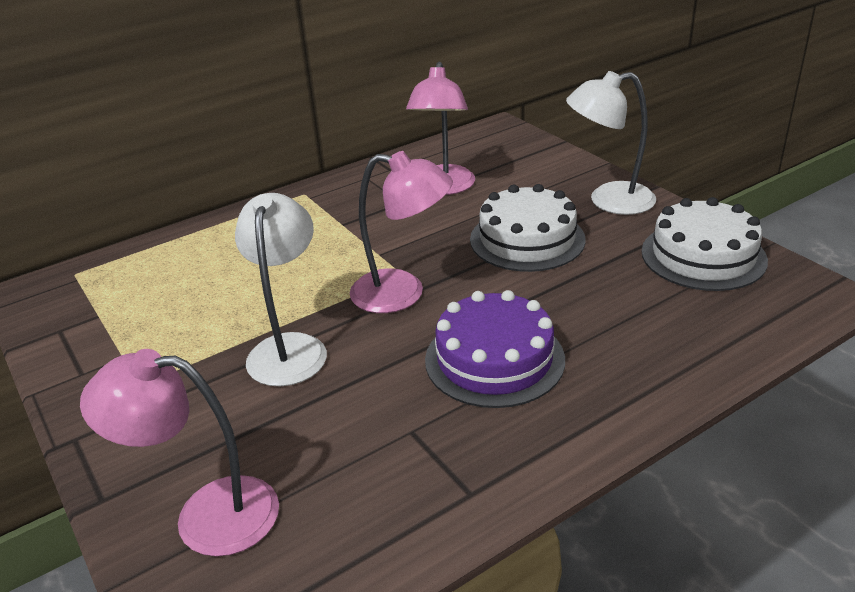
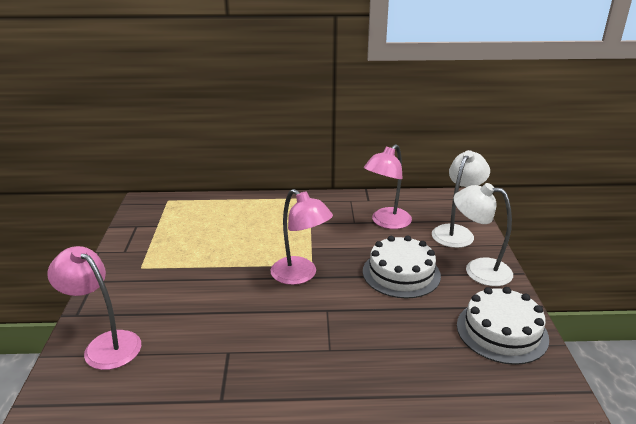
camera: 30 degrees right, 5 degrees down
(289, 348) = (218, 280): white lamp -> white lamp (456, 232)
(494, 359) = (308, 335): purple cake -> none

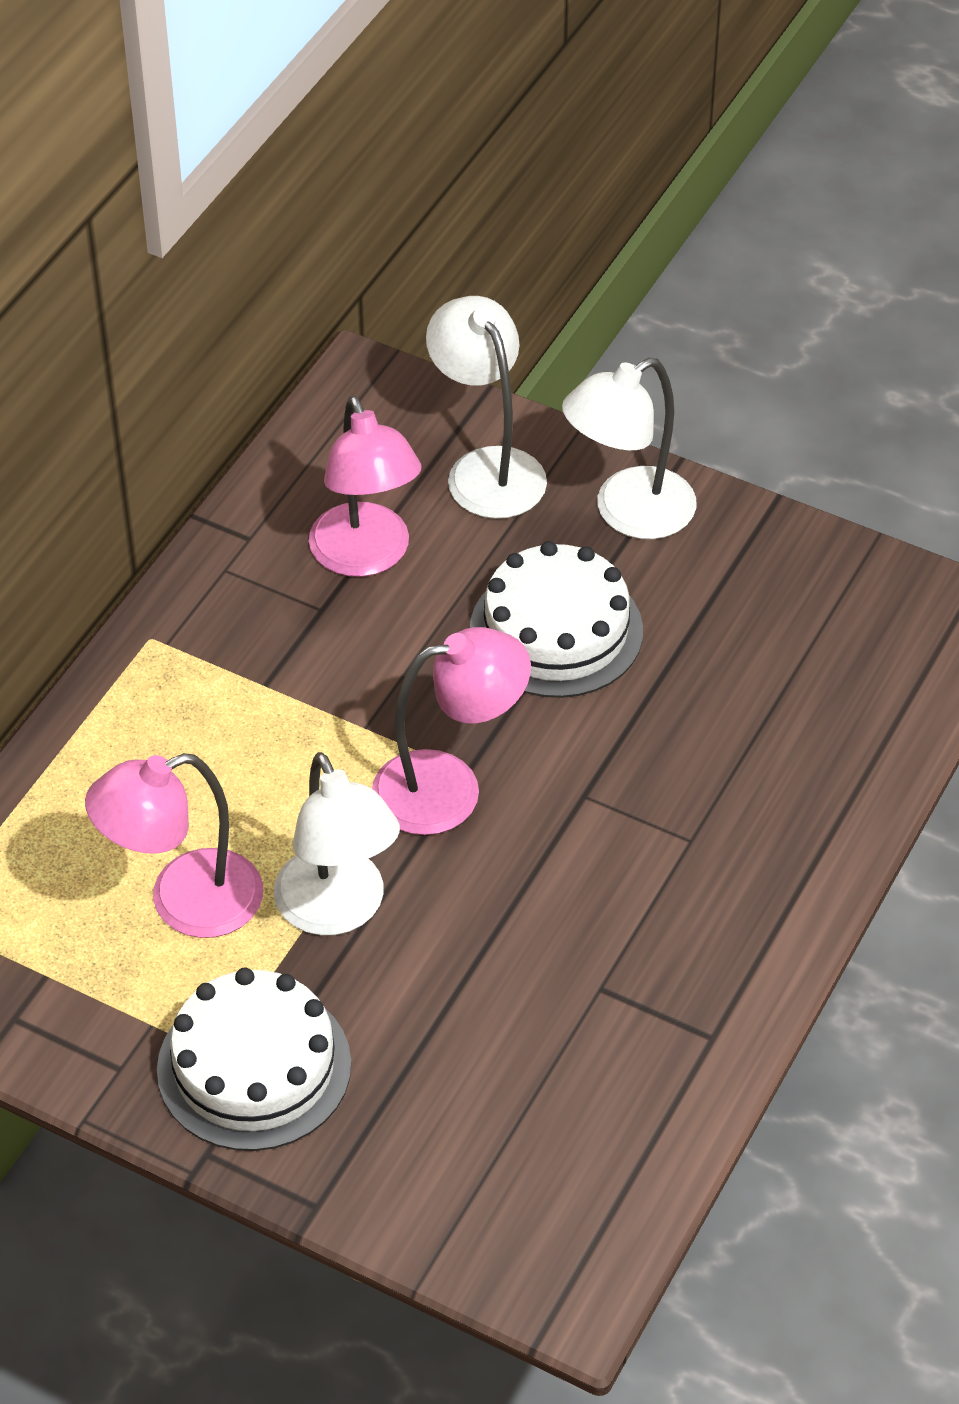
camera: 60 degrees left, 20 degrees up
(105, 344) = (451, 1173): pink lamp -> pink lamp (184, 902)
(222, 271) = (338, 911): none -> white lamp
(501, 331) = (802, 588): white cake -> white cake (254, 1067)

